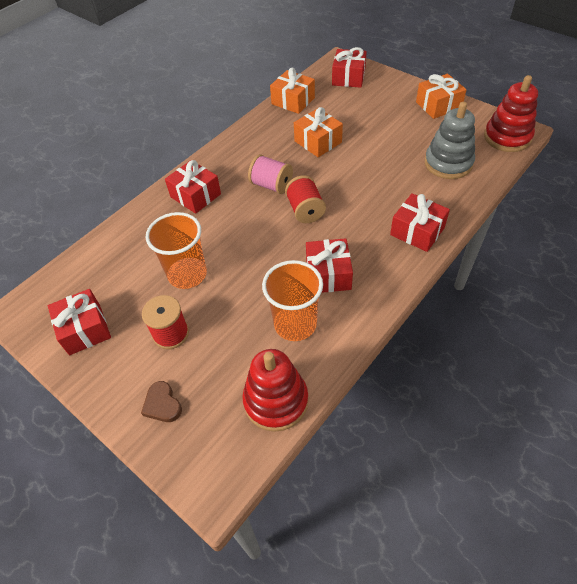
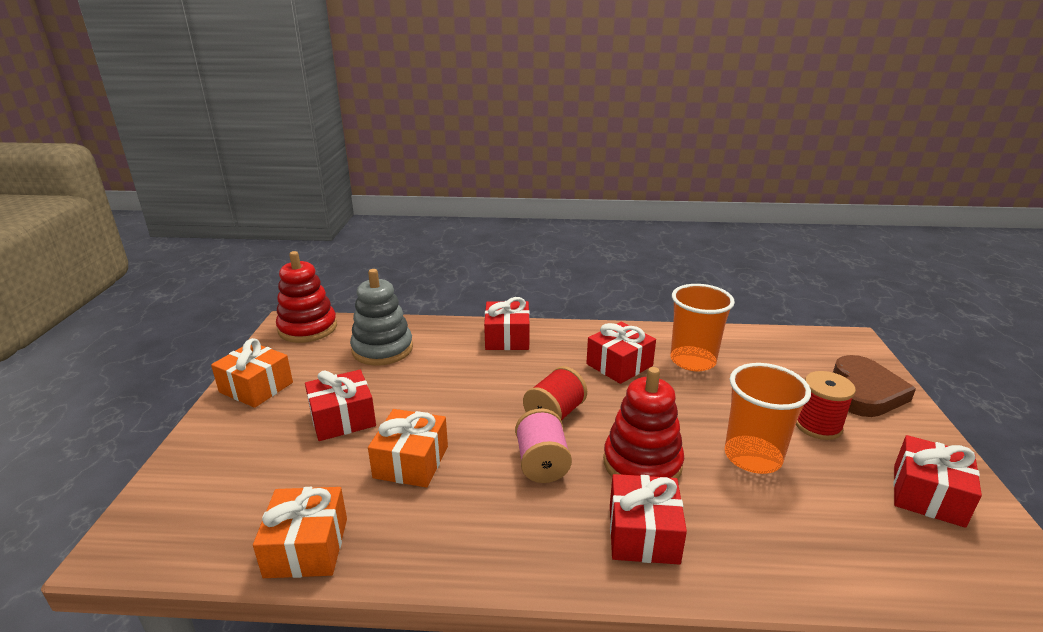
camera: 130 degrees left, 25 degrees down
(162, 404) = (864, 392): brown heart -> brown heart, size x1.86
(276, 401) = (762, 342): red stacking toy -> red stacking toy (642, 463)
(348, 77) = (193, 506): red gift -> red gift (342, 418)

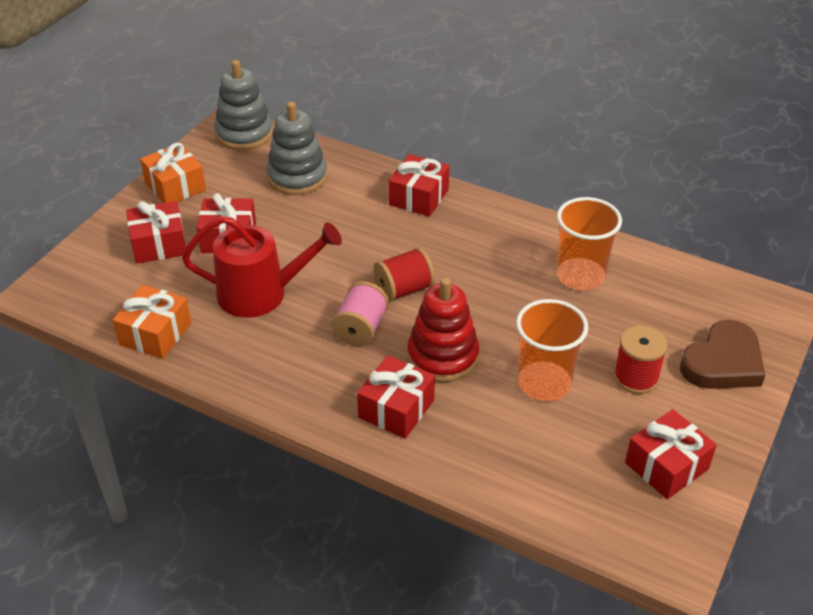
camera: 25 degrees right, 15 degrees up
(308, 328) = (244, 134): red stacking toy -> grey stacking toy
(411, 462) = (260, 293): orange gift -> red watering can
(619, 365) = (503, 259): red gift -> red gift (159, 244)

